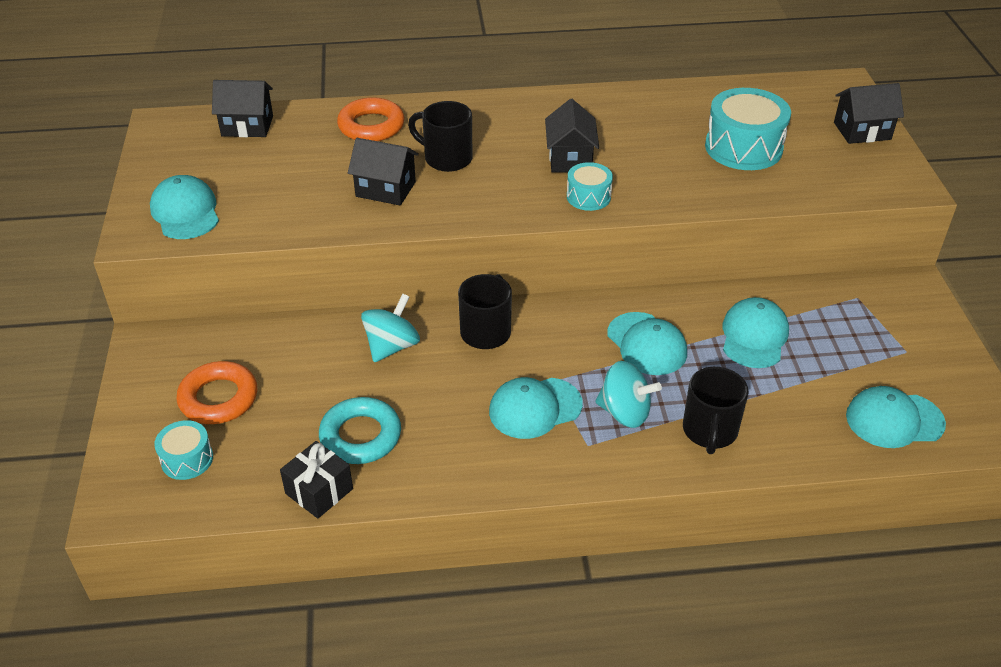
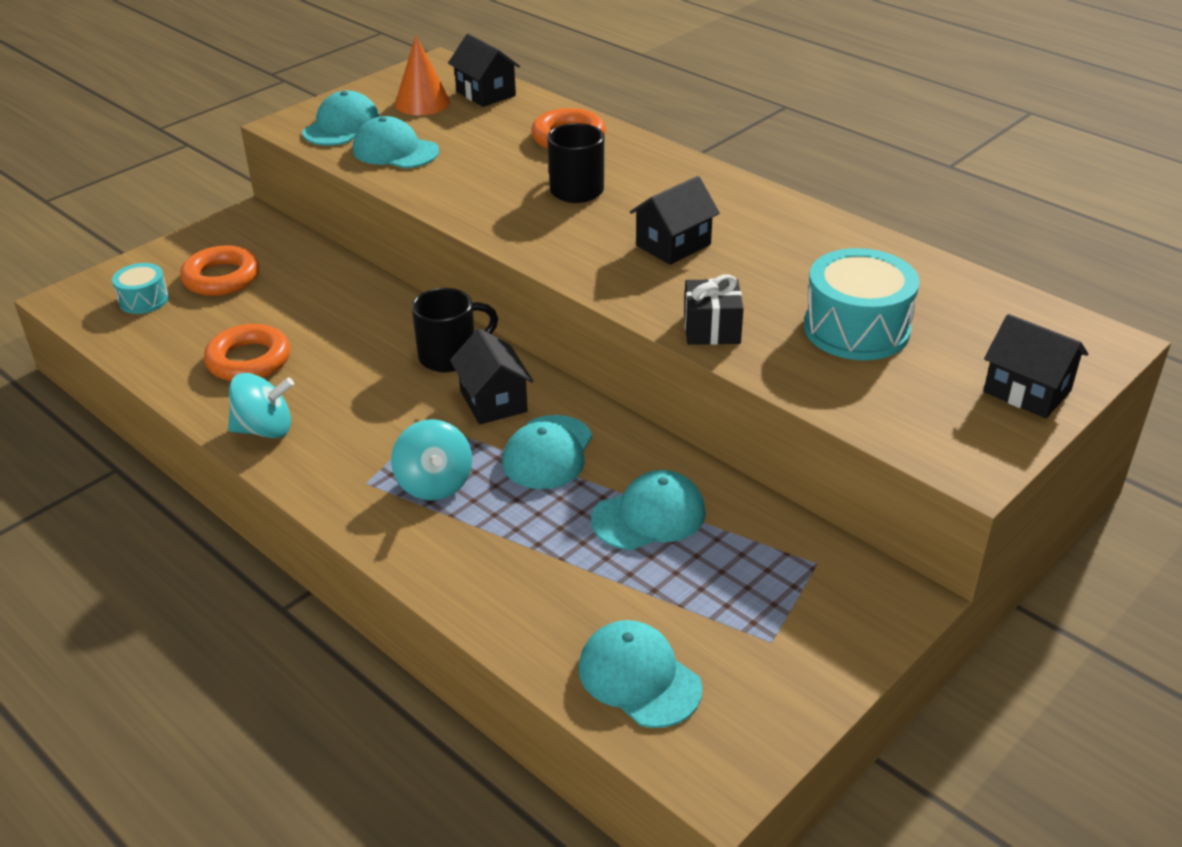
camera: 50 degrees right, 5 degrees down
(212, 159) = (422, 103): none -> orange cone
(319, 491) = (168, 373): black gift -> black gift (711, 329)
(360, 436) = (249, 360): turquoise ring -> orange ring
(385, 189) = (490, 185): black house -> black house (493, 401)
(392, 346) = (372, 320): turquoise spinning top -> turquoise spinning top (265, 429)
(535, 408) = (381, 430): turquoise cap -> turquoise cap (395, 151)
(588, 197) = (628, 280): turquoise drum -> none
(709, 432) = (467, 549): black mug -> none

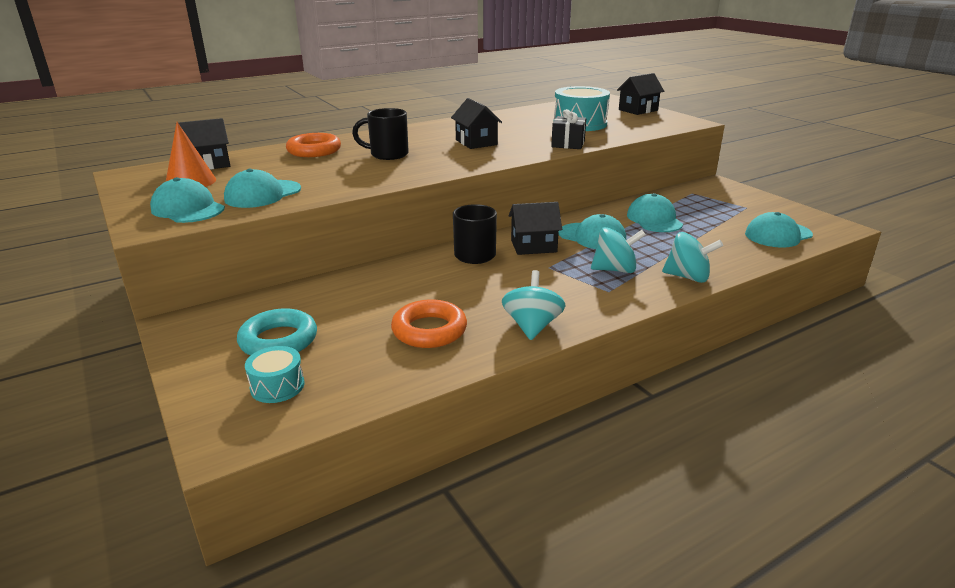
camera: 75 degrees left, 10 degrees down
(221, 278) = (278, 340): orange ring -> turquoise ring
(427, 558) = (688, 277): none -> turquoise spinning top

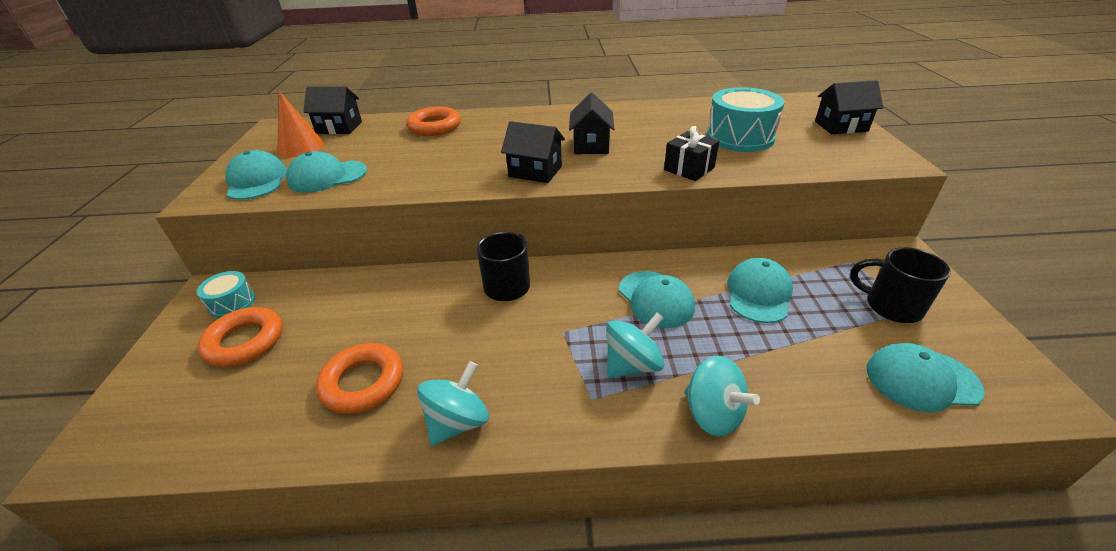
camera: 30 degrees right, 10 degrees up
(277, 386) = (184, 403): turquoise drum -> turquoise drum (232, 303)
(278, 340) = (245, 342): turquoise ring -> orange ring
(387, 154) = (488, 146): black mug -> black mug (890, 306)
(533, 246) = (577, 293): black house -> black house (535, 171)
(615, 270) = (632, 364): turquoise spinning top -> turquoise spinning top turned 60 degrees counterclockwise

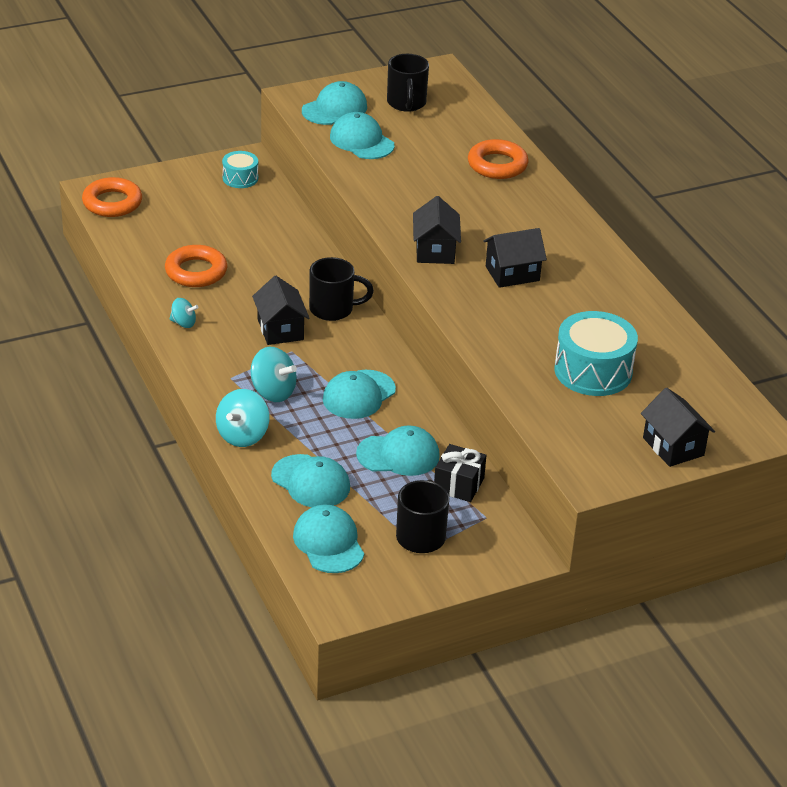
camera: 65 degrees right, 0 degrees up
(245, 342) = (206, 204): orange ring -> orange ring (112, 203)
(300, 147) = (406, 103): orange cone -> black mug
(339, 127) = (460, 108): black house -> black house (280, 329)
(458, 422) = (183, 323): turquoise spinning top -> turquoise spinning top, size x0.60
(689, 169) = (493, 341): black gift -> black gift (458, 485)
(807, 369) = (311, 482): none -> turquoise cap

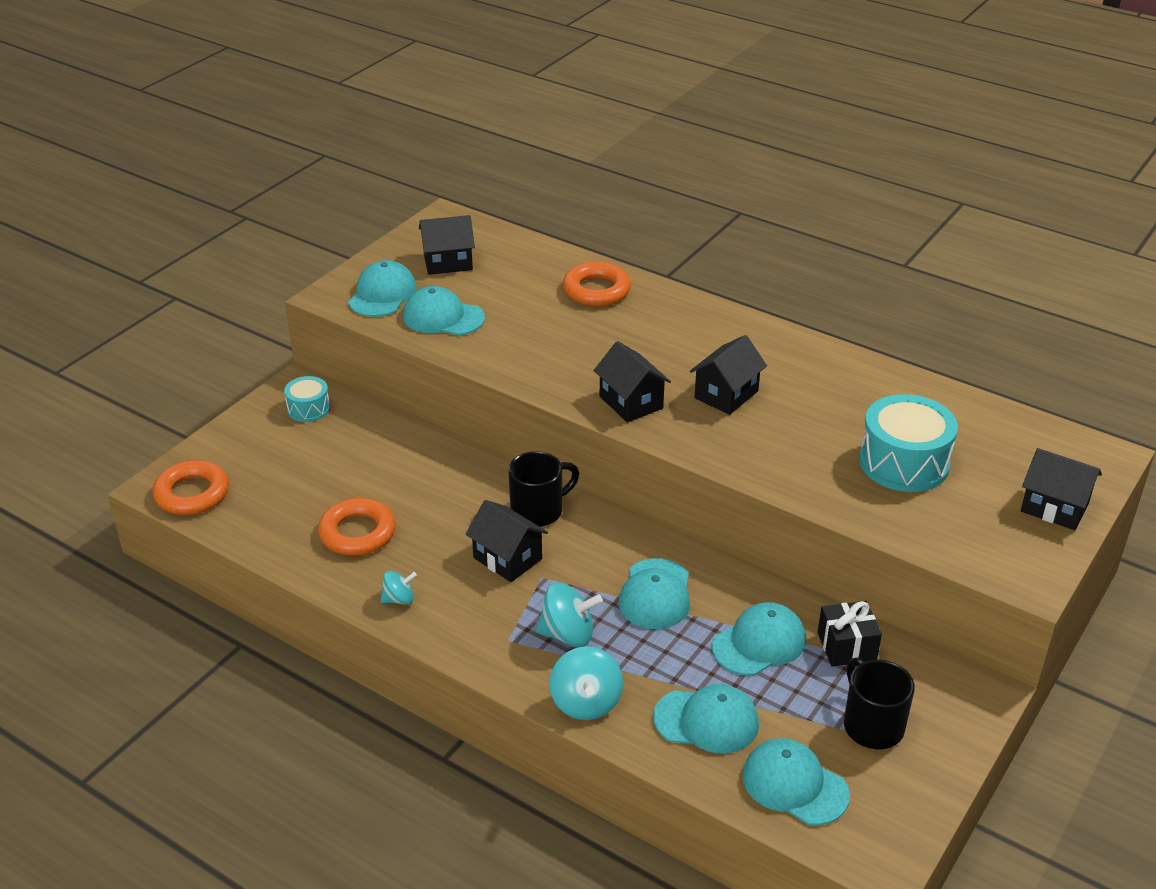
camera: 30 degrees left, 0 degrees up
(406, 103) = (448, 262): black mug -> black house

